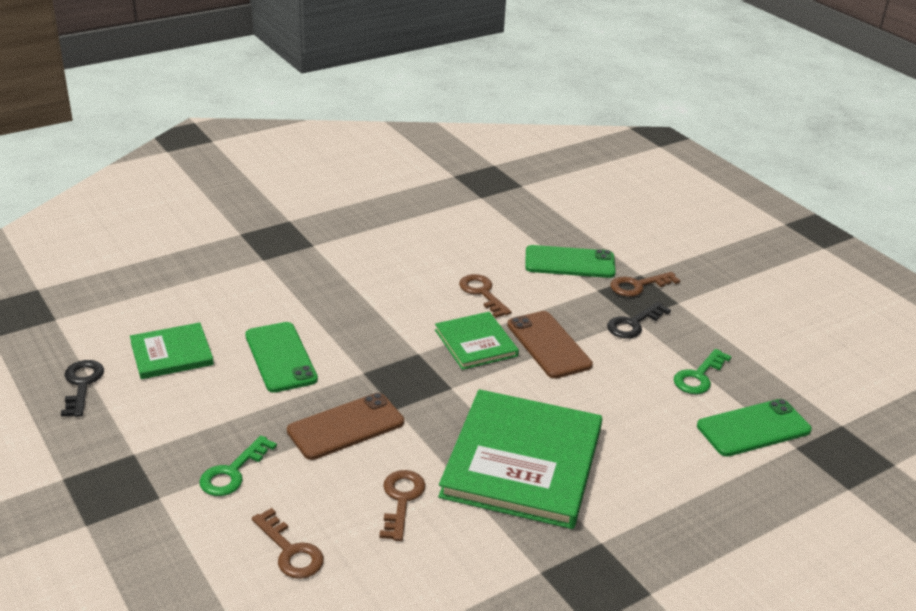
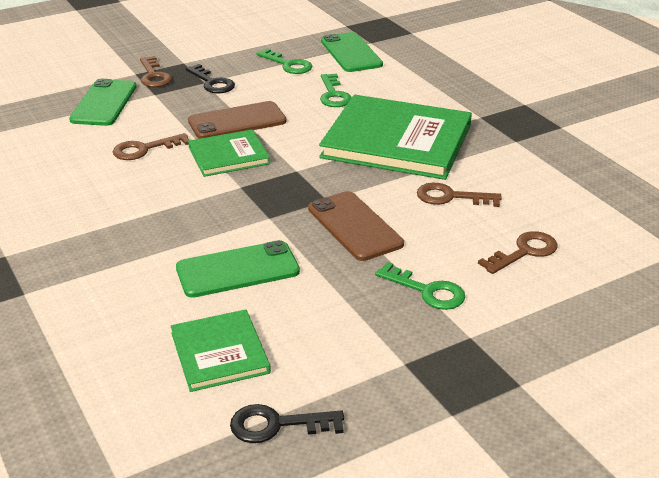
camera: 85 degrees left, 0 degrees up
(628, 413) = (333, 95): none -> green key

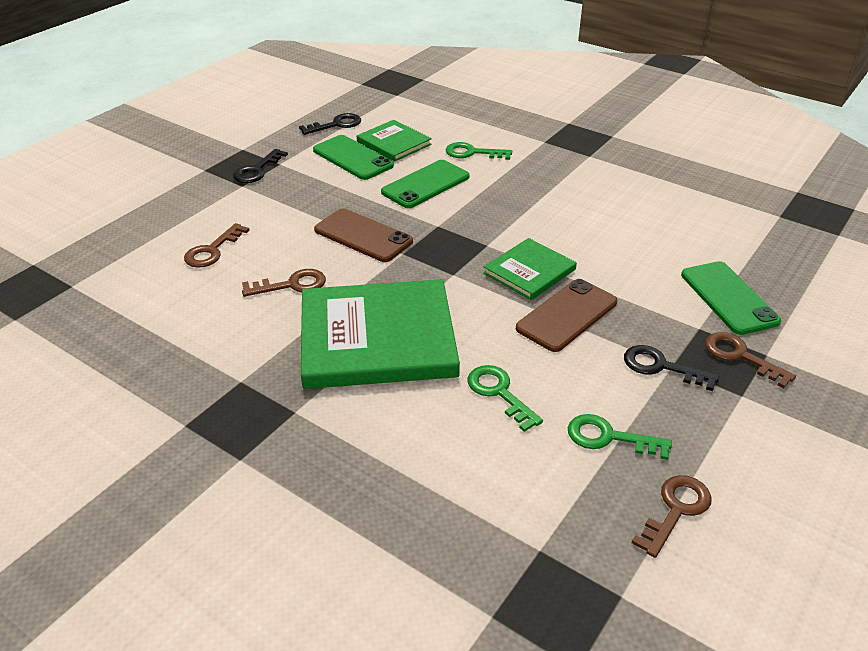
camera: 155 degrees right, 5 degrees up
(145, 149) = (612, 256): brown key -> brown key (676, 510)
(351, 53) = (547, 502): green phone -> green phone (352, 158)
(427, 291) = (282, 204): green key -> green key (472, 153)
(442, 359) = (257, 170): none -> black key

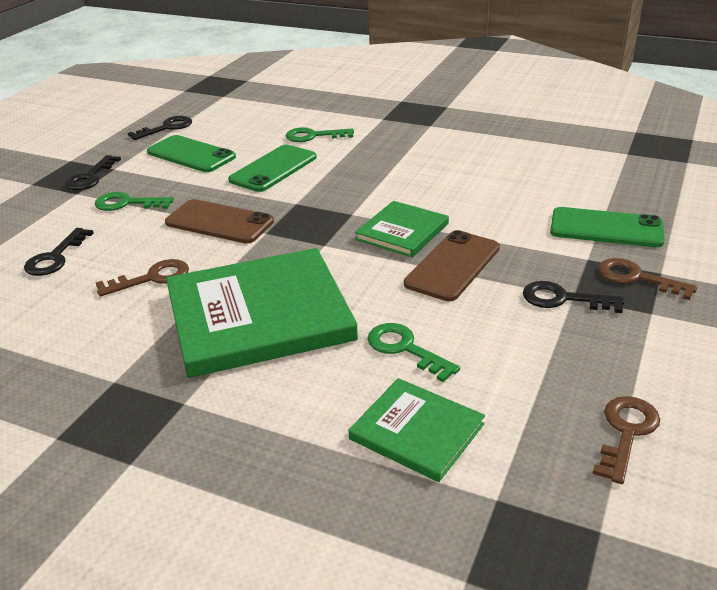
camera: 10 degrees left, 5 degrees down
(212, 250) = (55, 257): brown key -> black key
(394, 143) = (231, 137): green book -> green book (417, 431)
(609, 437) = (533, 373): green key -> green key (127, 203)
(728, 298) = (606, 228): green phone -> green phone turned 45 degrees counterclockwise

